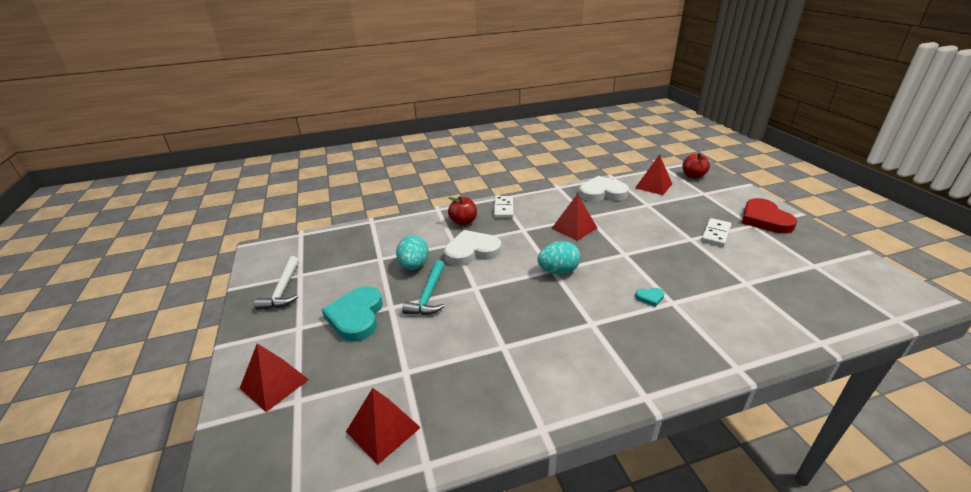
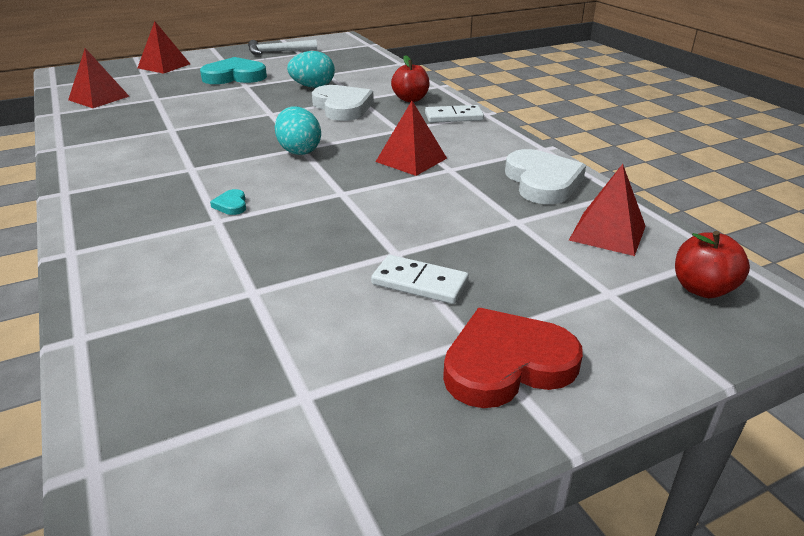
camera: 80 degrees right, 0 degrees up
(428, 295) = (260, 96): turquoise hammer -> none

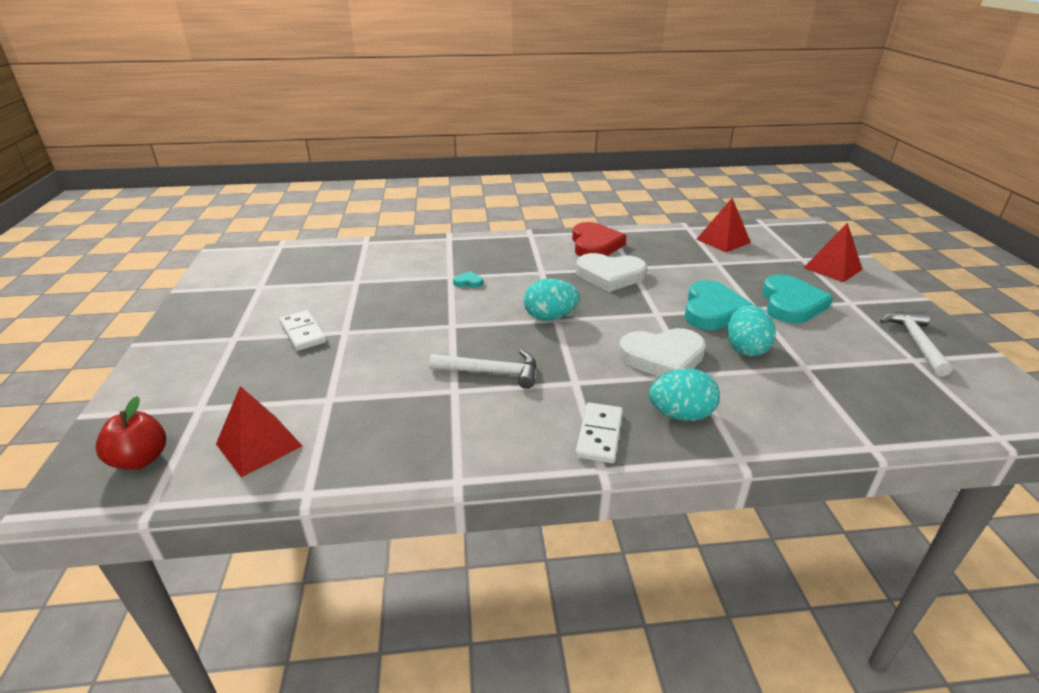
camera: 110 degrees right, 0 degrees up
(256, 97) = (712, 310): none -> turquoise heart
(410, 99) = (680, 415): red apple -> turquoise egg
(411, 160) = (491, 372): red pyramid -> white hammer
(419, 283) = (303, 333): white domino -> white domino turned 75 degrees counterclockwise
(506, 364) = (203, 343): red heart -> red heart (595, 245)
(542, 182) = (380, 443): white heart -> white heart (610, 275)

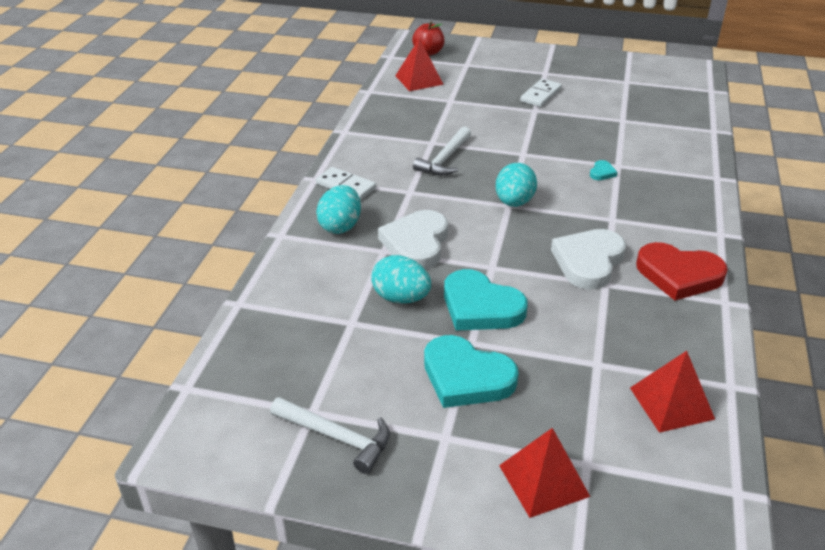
camera: 110 degrees right, 5 degrees up
(303, 333) = (540, 95): white domino -> white domino turned 45 degrees counterclockwise

